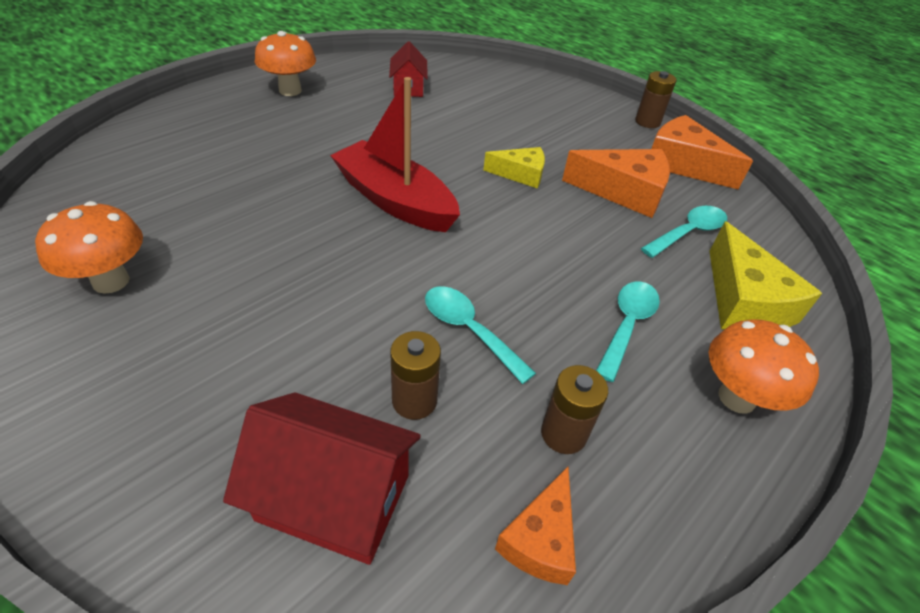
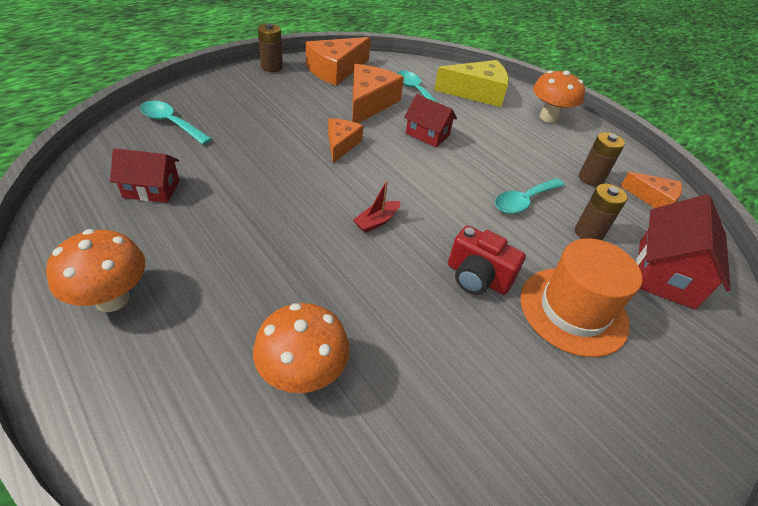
camera: 85 degrees left, 0 degrees up
(111, 281) = (514, 443): orange mushroom -> orange mushroom (302, 374)
(263, 354) = (573, 310): none -> orange hat
(316, 271) = (477, 278): none -> red camera
(395, 201) = (377, 221): red boat -> red boat, size x0.40
(520, 174) = (341, 144): yellow cheese -> orange cheese
(582, 241) = (427, 134): none -> red house
(627, 325) = (505, 137): turquoise spoon -> turquoise spoon (171, 123)

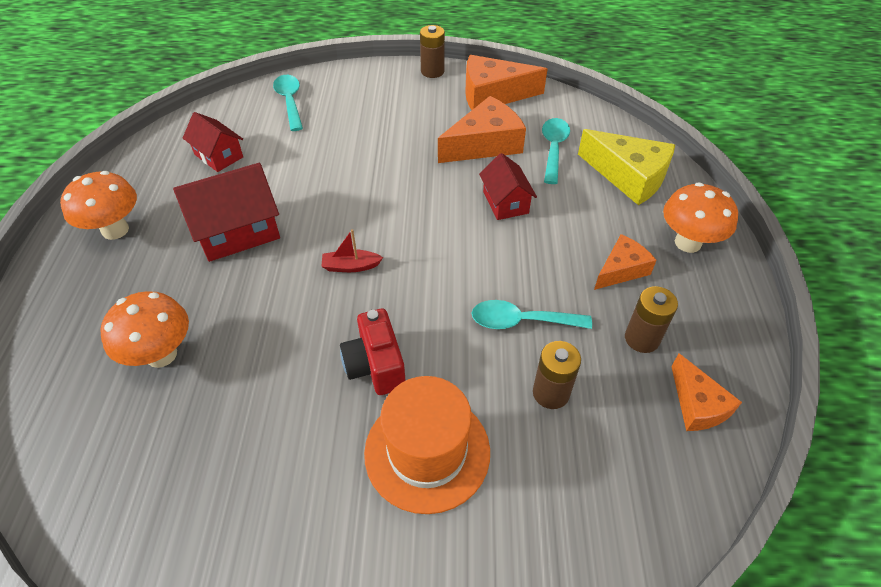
camera: 45 degrees right, 5 degrees up
(341, 144) = (406, 178): orange cheese -> orange cheese (621, 269)
(665, 273) = (586, 487): red house -> red house (238, 232)

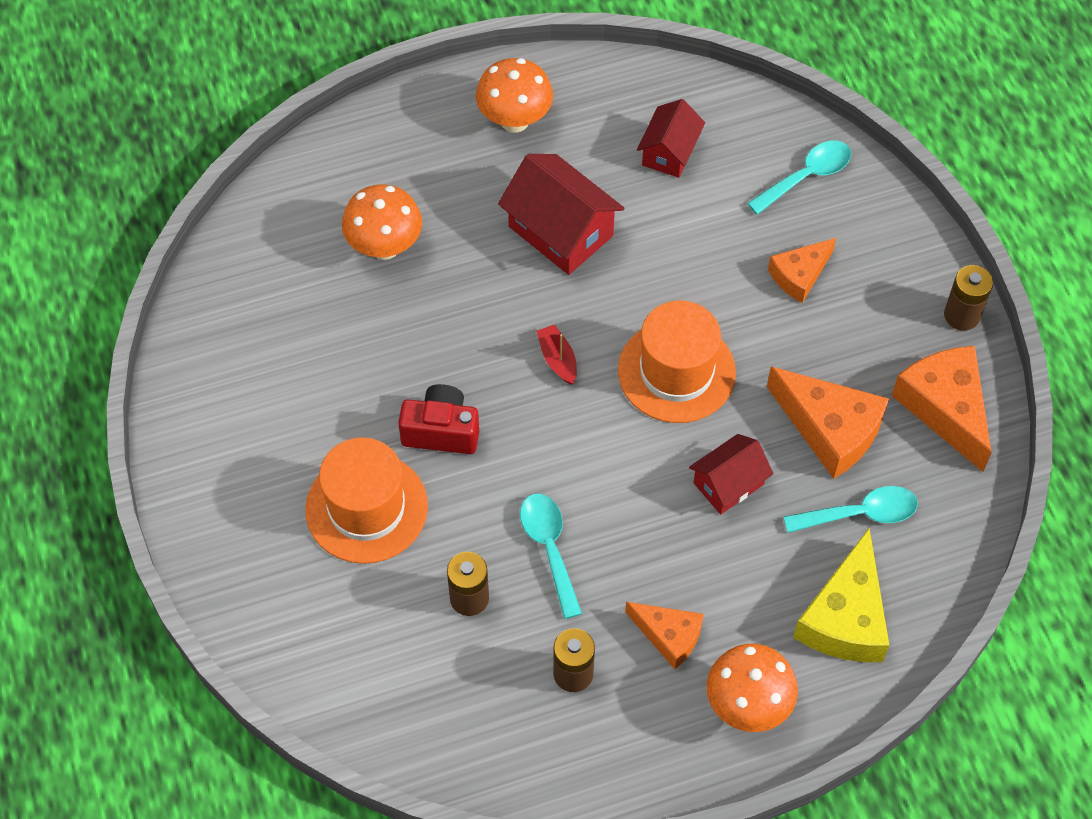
camera: 70 degrees right, 10 degrees up
(375, 366) = (441, 431): red camera -> red camera turned 45 degrees clockwise
(400, 203) = (676, 371): none -> orange hat
(697, 405) = (507, 740): orange cheese -> orange cheese (799, 275)

